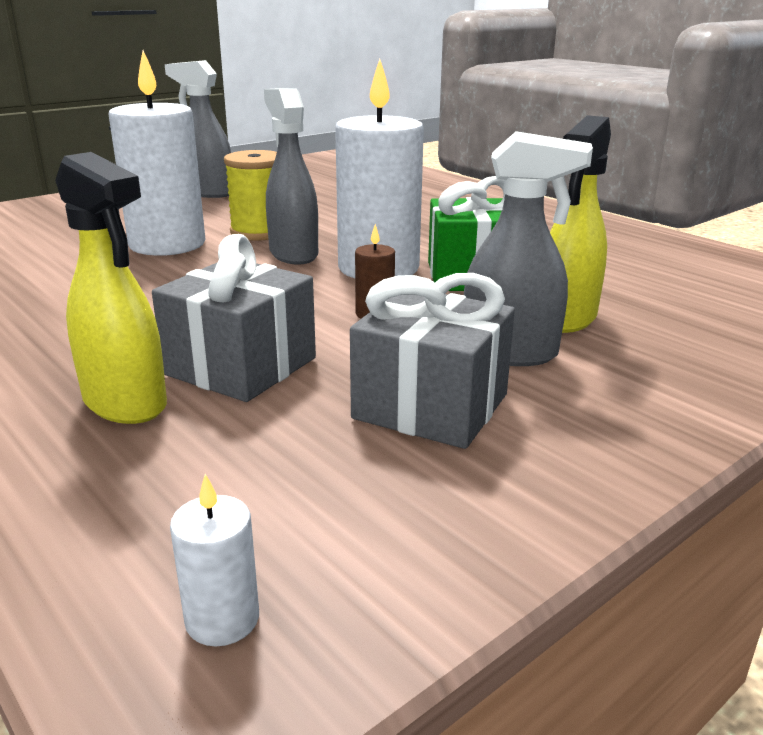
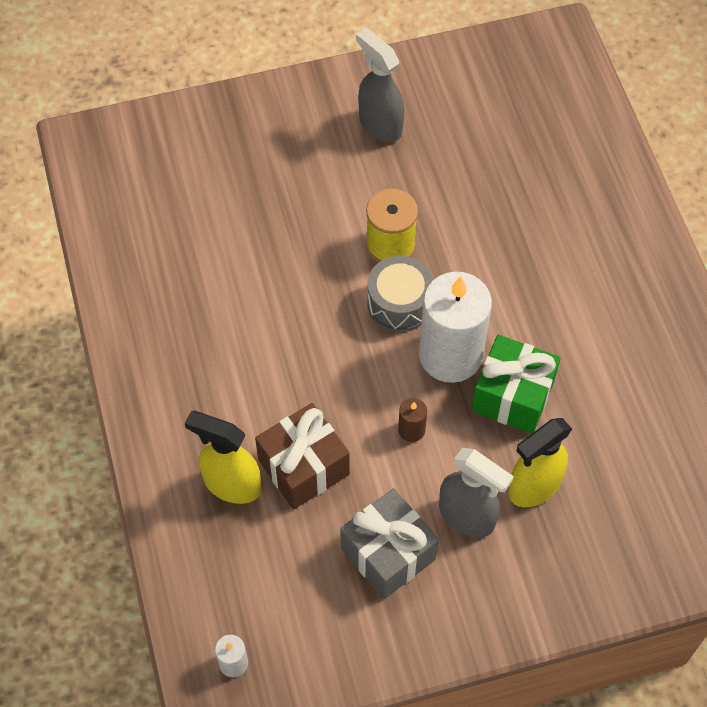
camera: 25 degrees right, 35 degrees up
(126, 403) = (231, 484): yellow spray bottle -> yellow spray bottle turned 135 degrees clockwise
(167, 244) = (311, 247): white candle -> none
(241, 366) = (303, 467): grey gift -> brown gift
(293, 254) = (399, 303): grey spray bottle -> grey drum

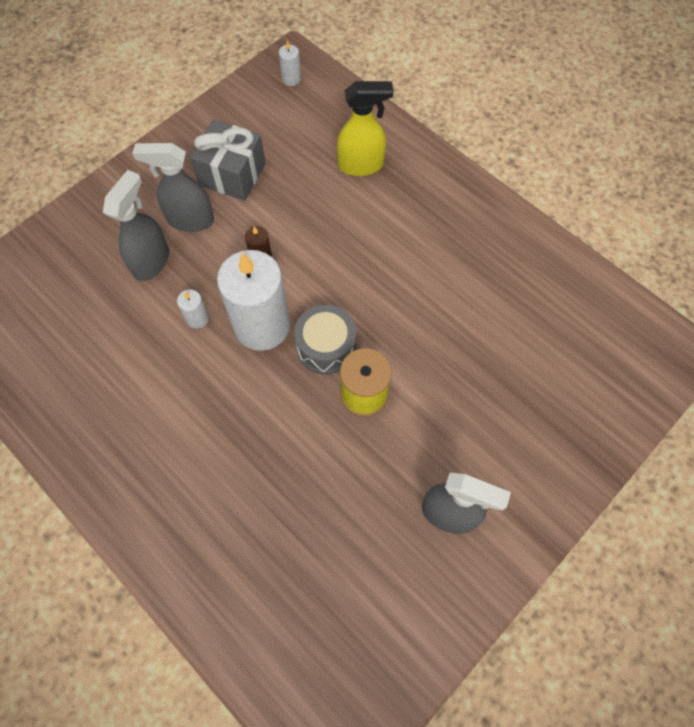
camera: 150 degrees right, 5 degrees up
(303, 467) = (321, 197): brown gift -> none
(512, 396) = (197, 318): green gift -> white candle
(533, 486) = (151, 261): yellow spray bottle -> grey spray bottle

